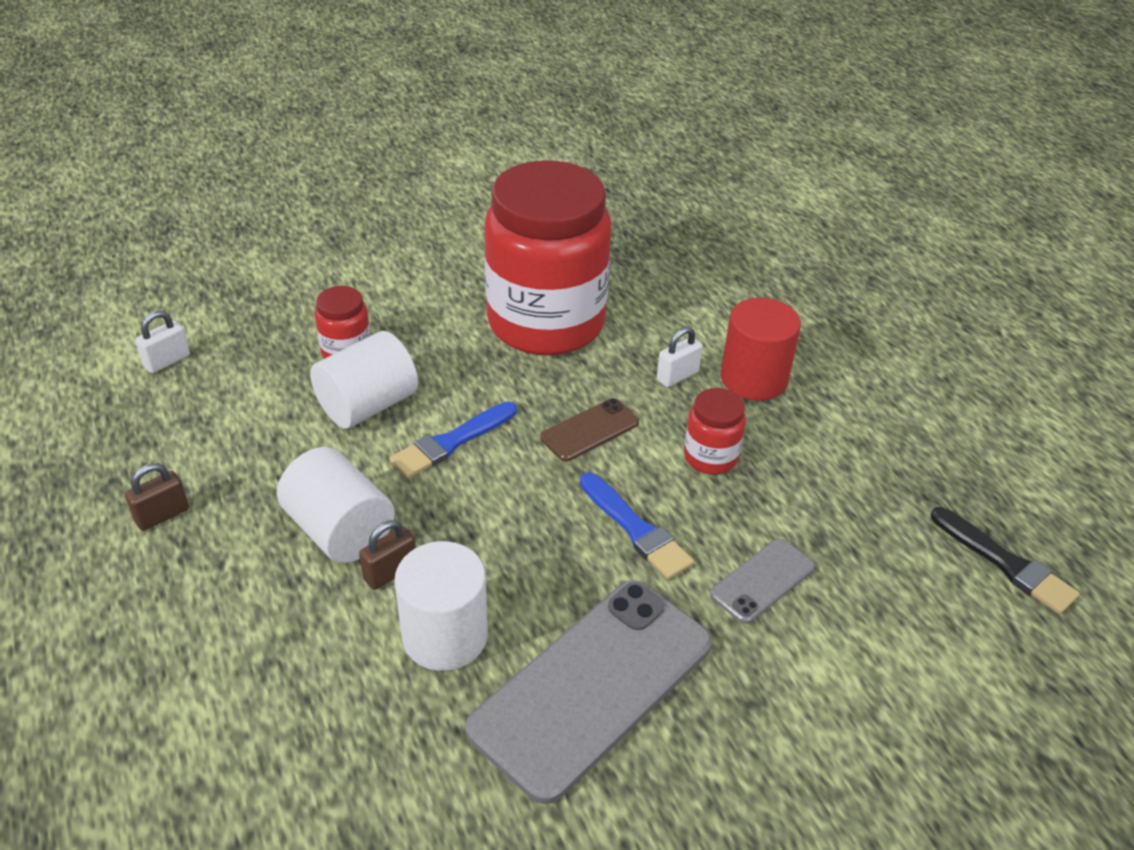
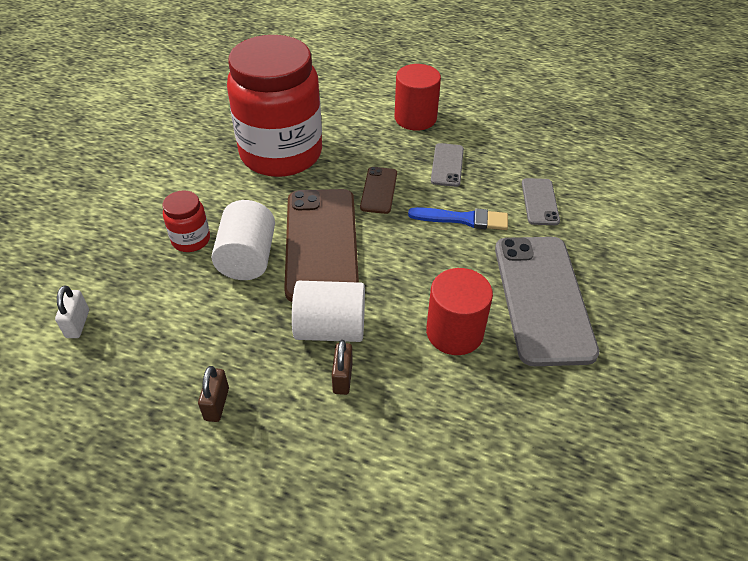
camera: 45 degrees left, 5 degrees up
(390, 572) = (386, 327): brown padlock -> brown padlock (342, 378)
(445, 636) = (454, 332): white cylinder -> red cylinder
(451, 442) = (321, 244): blue brush -> brown phone
(677, 376) = (381, 138): white padlock -> none
(710, 457) = (447, 165): red jar -> grey phone
(1005, 563) = (605, 130): black brush -> none

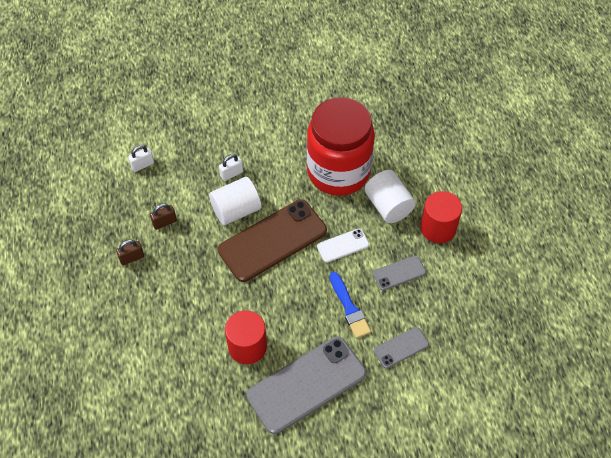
camera: 60 degrees right, 10 degrees up
(191, 240) = (231, 174): red jar -> white padlock
(330, 329) = (210, 281): white cylinder -> white cylinder (388, 206)
(342, 378) = (181, 306): brown padlock -> brown padlock (164, 222)
(379, 190) = (343, 245): brown phone -> white phone

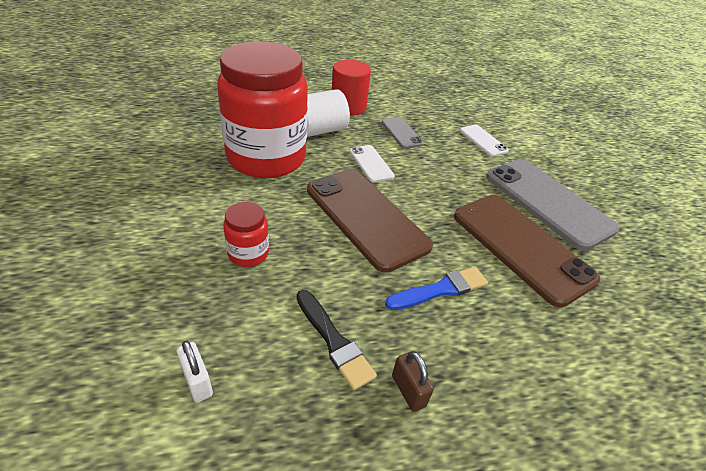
camera: 95 degrees left, 15 degrees down
(164, 222) = (334, 341): brown padlock -> black brush
(231, 174) = (248, 253): white padlock -> red jar
(236, 210) = (315, 250): white cylinder -> none
(247, 346) = (521, 247): red cylinder -> brown phone
(349, 308) = (448, 166): blue brush -> blue brush (440, 289)
(401, 347) = (483, 141): grey phone -> white phone

